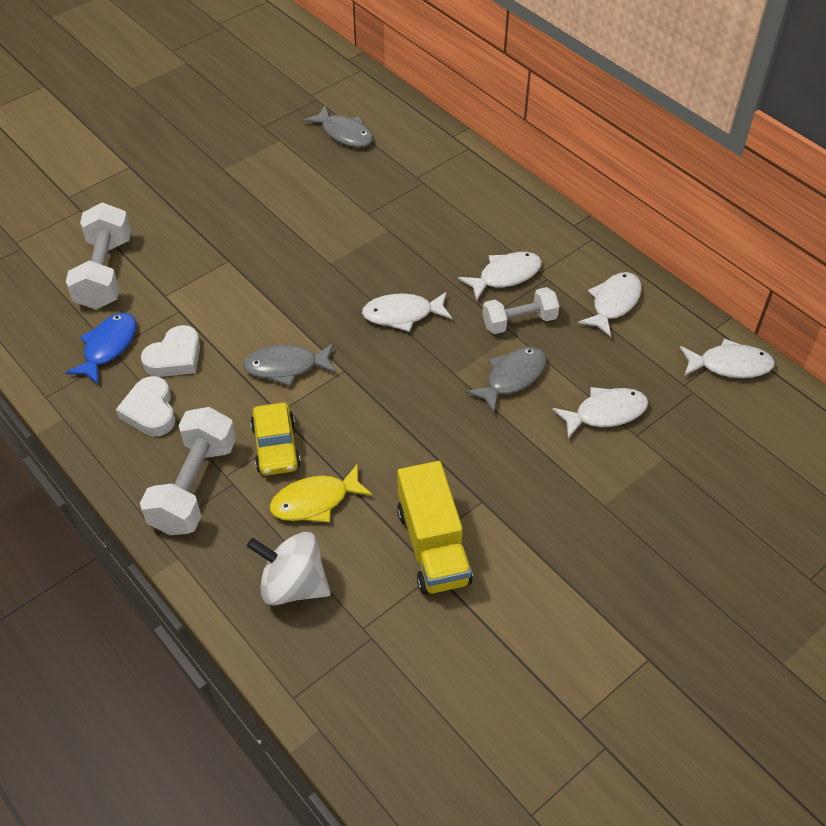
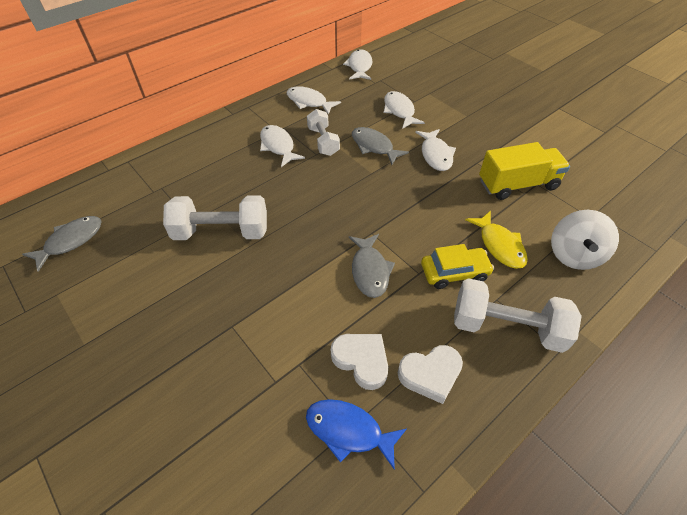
camera: 90 degrees left, 0 degrees up
(105, 273) = (231, 455): white dumbbell -> white dumbbell (221, 232)
(402, 314) = (313, 199): white fish -> white fish (435, 155)

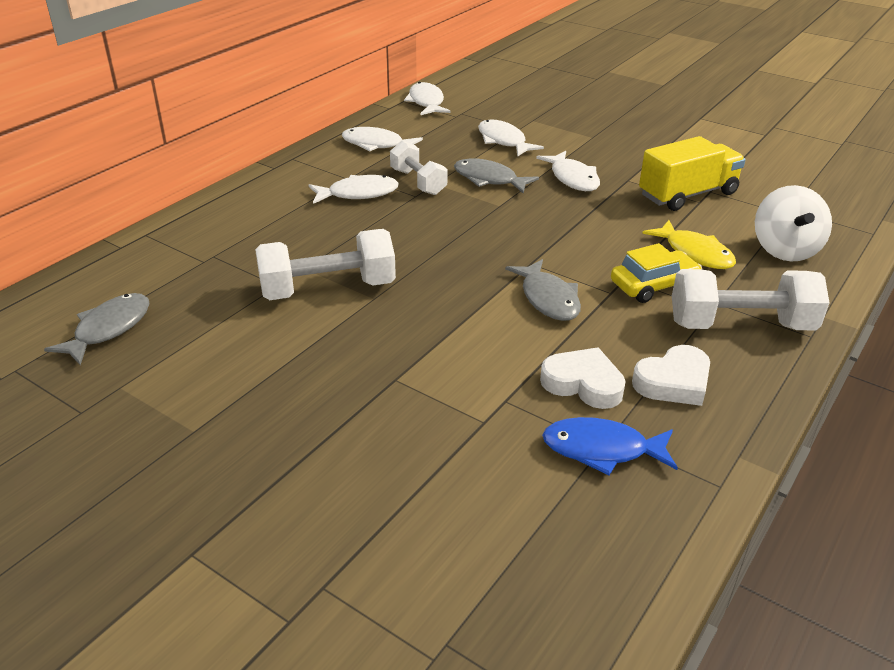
camera: 15 degrees left, 15 degrees down
(278, 146) = (358, 194): white fish -> white fish turned 120 degrees clockwise

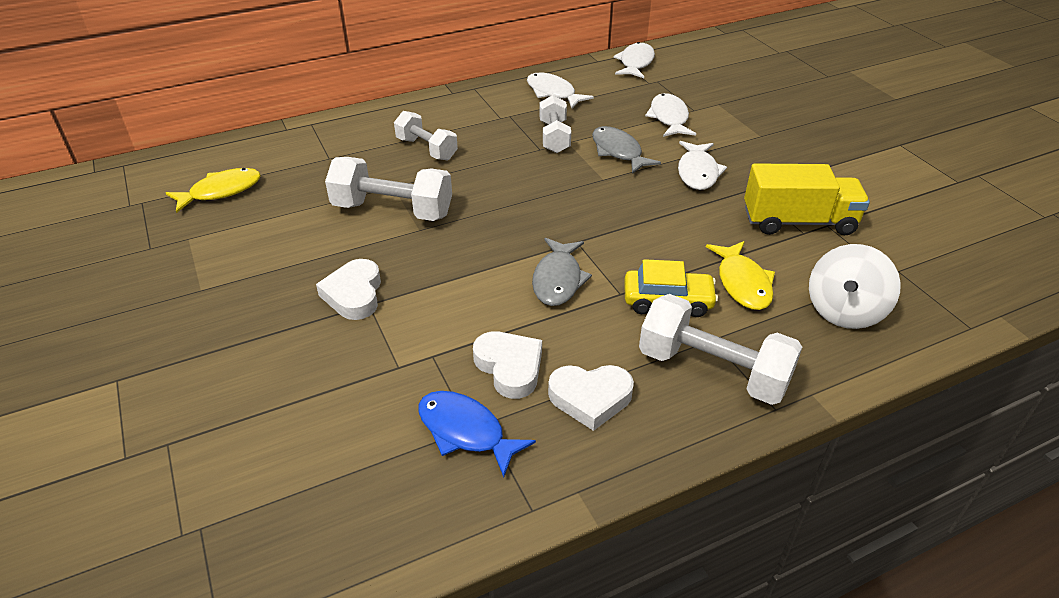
camera: 30 degrees right, 5 degrees up
(109, 329) = (221, 191): grey fish -> yellow fish
(302, 225) = (426, 149): none -> white dumbbell
(358, 194) = (495, 134): white fish -> none
(371, 376) = (354, 294): none -> white heart

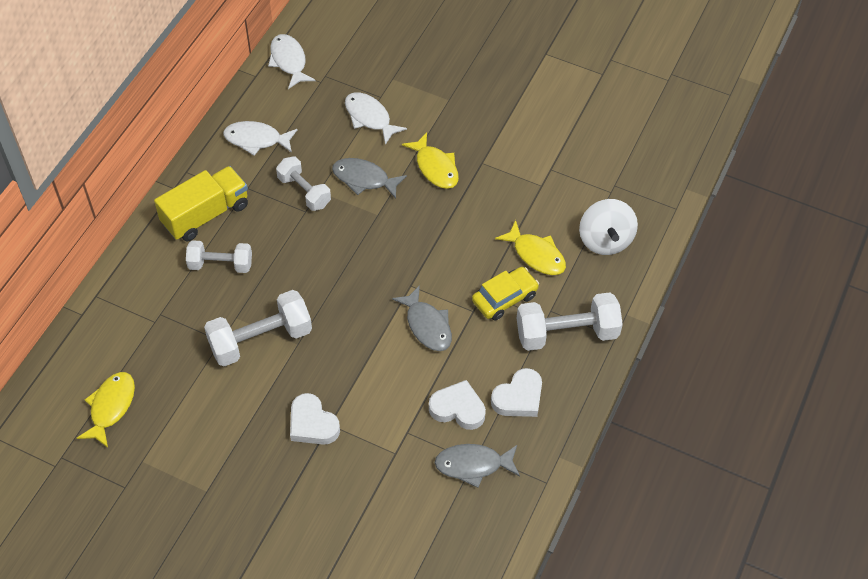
camera: 40 degrees left, 15 degrees up
(465, 431) = (473, 465): blue fish -> grey fish
(698, 172) = (435, 167): white fish -> yellow fish
(798, 222) = (532, 177): yellow truck -> yellow truck (205, 214)

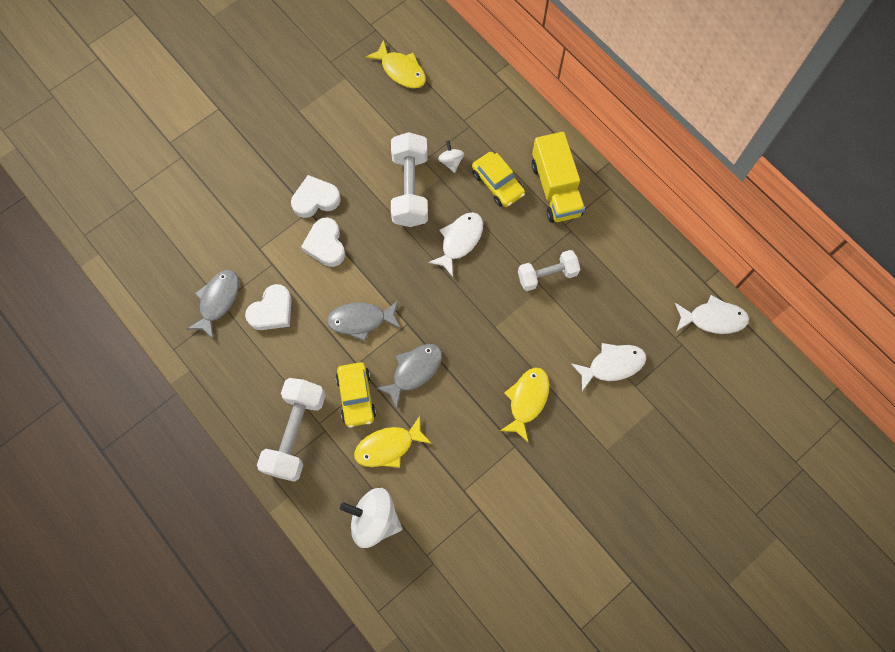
camera: 115 degrees right, 15 degrees up
(212, 315) = (451, 162): none -> white spinning top
(220, 264) = (498, 184): white dumbbell -> yellow car
(256, 140) = (624, 256): white fish -> white fish (460, 241)
(364, 179) = (540, 331): grey fish -> grey fish (414, 371)
(435, 167) = (527, 400): yellow fish -> yellow fish turned 120 degrees clockwise
(518, 397) = (257, 363): white heart -> white heart (325, 245)

